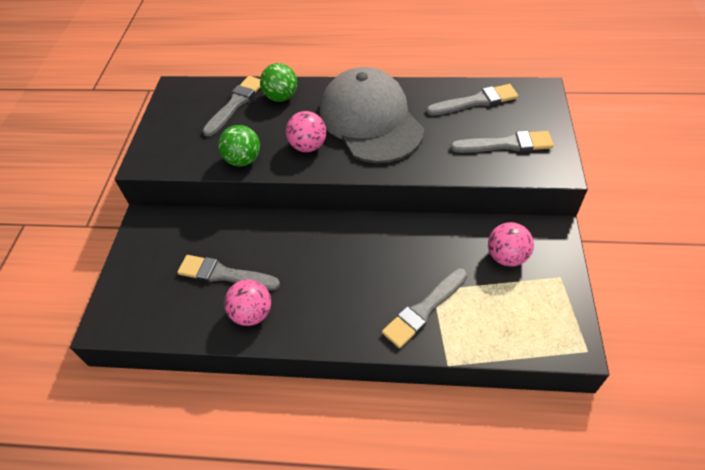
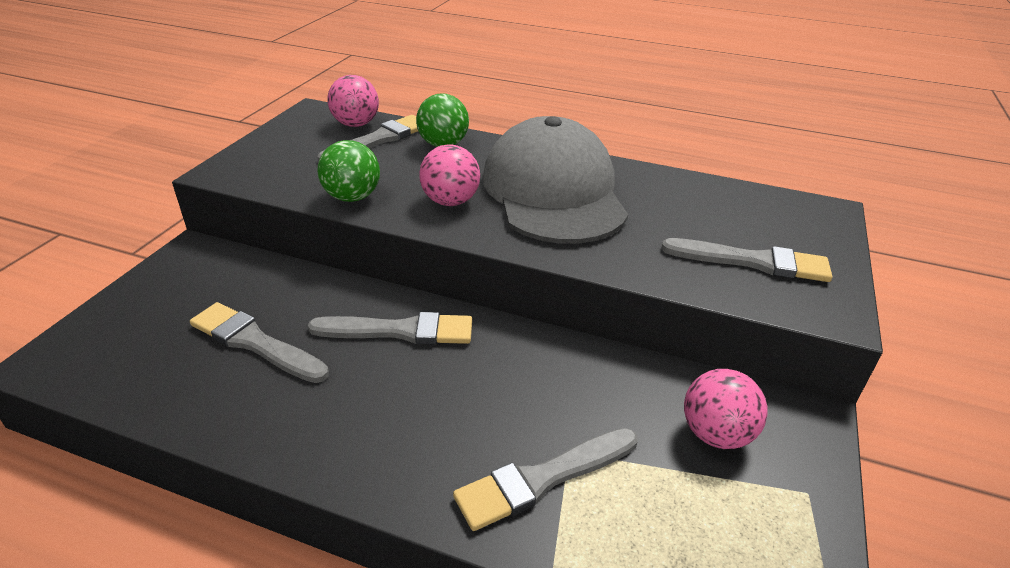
camera: 10 degrees right, 15 degrees down
(252, 313) = (262, 407): pink ball -> pink ball (356, 124)
(476, 101) = (719, 202): grey brush -> grey brush (400, 331)

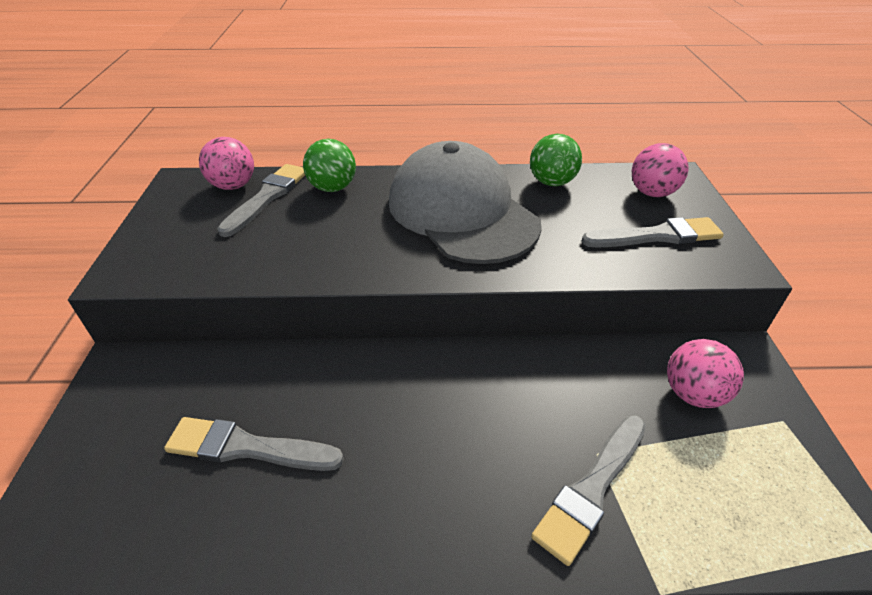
camera: 20 degrees left, 5 degrees up
(352, 197) = (280, 266): green ball -> green ball (551, 182)
(400, 331) = (383, 386): grey brush -> none
(450, 201) = (377, 245): pink ball -> pink ball (652, 193)

